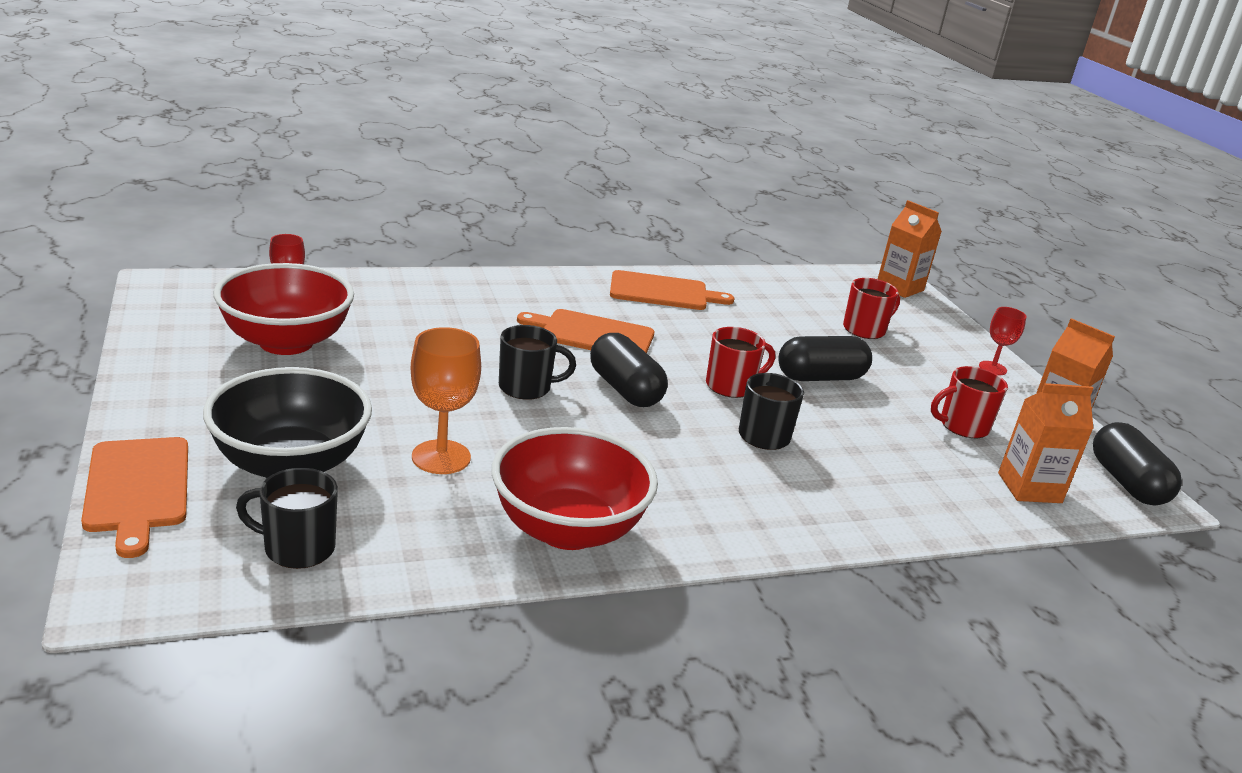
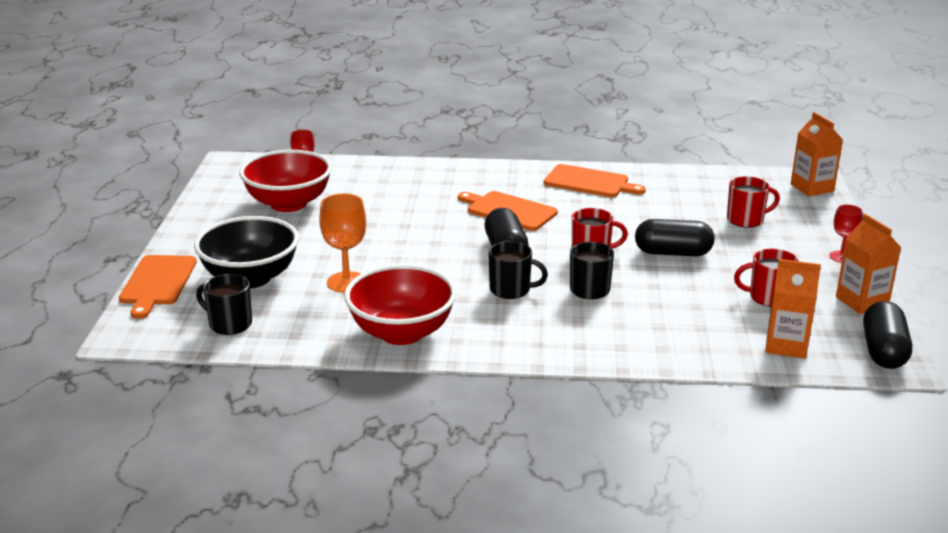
camera: 25 degrees right, 0 degrees up
(526, 387) = (433, 243): black mug -> black mug (511, 290)

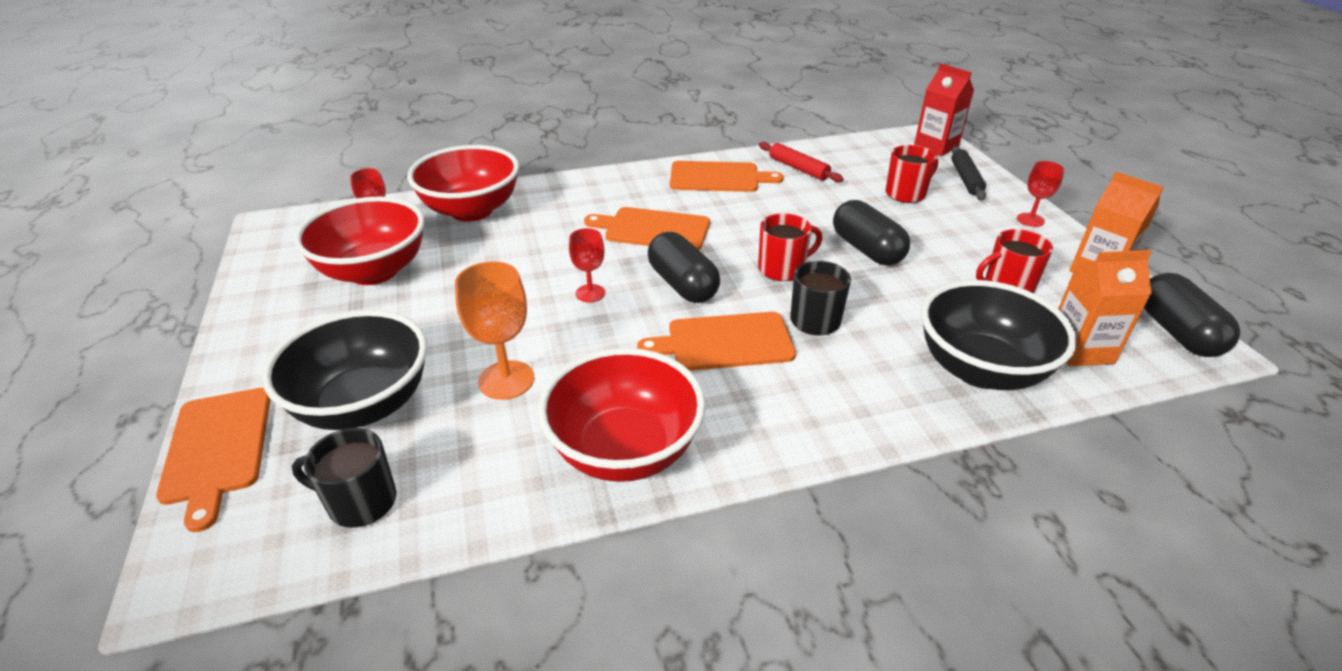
camera: 20 degrees left, 10 degrees up
(377, 175) = (471, 210): none -> red bowl
(433, 243) = (590, 293): none -> red goblet
(511, 290) = (724, 342): black mug -> orange cutting board
(665, 186) = (798, 168): none -> red rolling pin
(673, 253) = (866, 249): black capsule -> black capsule turned 75 degrees clockwise
(692, 341) = (980, 369): none -> black bowl
(812, 188) = (936, 146): orange carton -> red carton
(813, 217) = (965, 179): none -> black rolling pin

